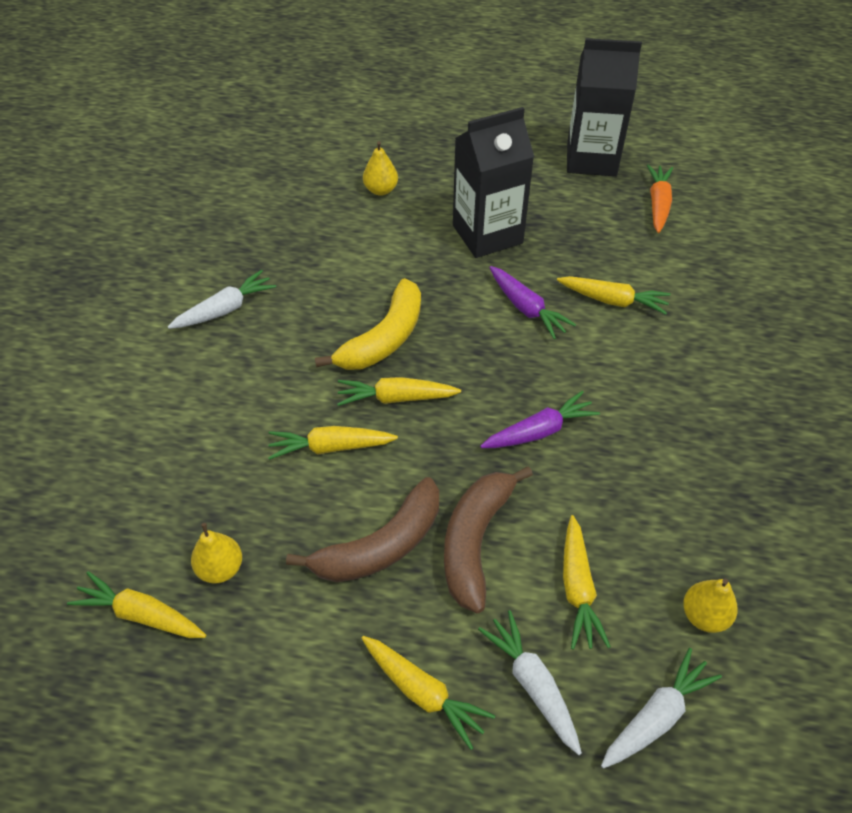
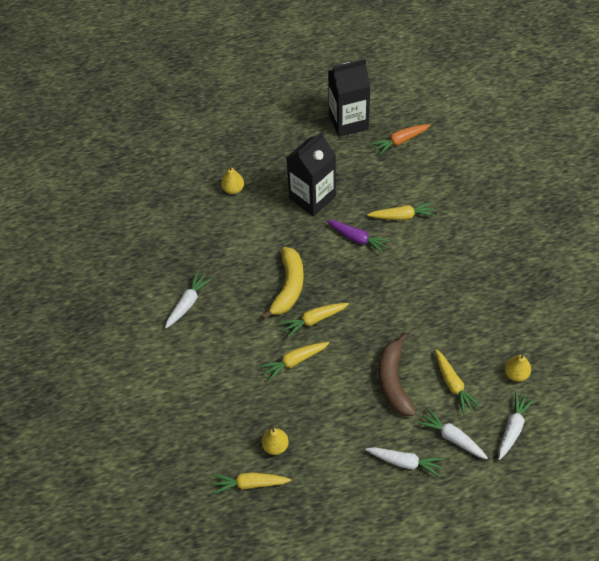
camera: 20 degrees left, 5 degrees up
(381, 545) = (348, 402): brown banana -> none
(423, 692) = (405, 462): yellow carrot -> white carrot
(539, 431) = (398, 310): purple carrot -> none
(658, 204) = (400, 141): orange carrot -> orange carrot turned 105 degrees counterclockwise

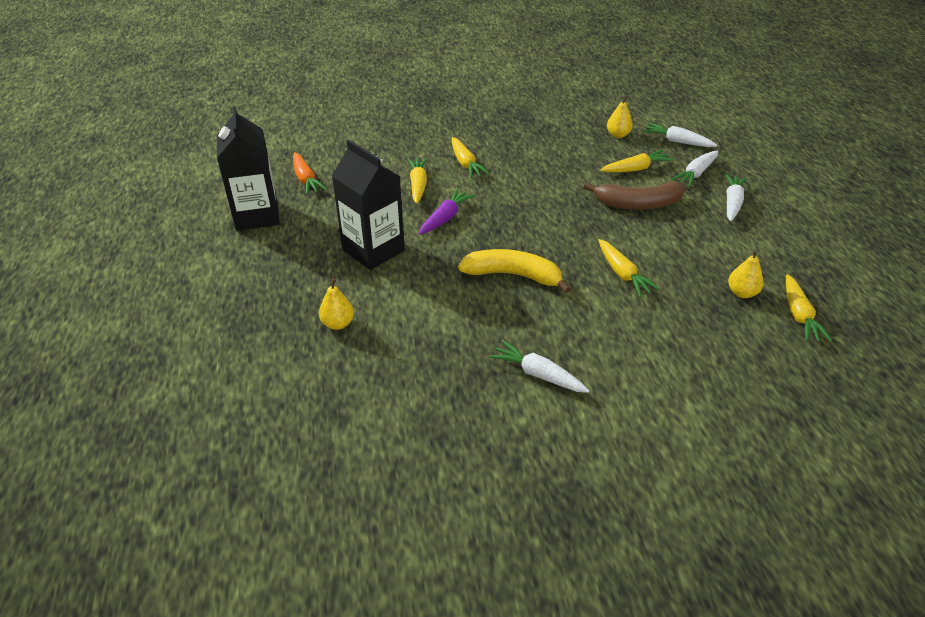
camera: 90 degrees left, 15 degrees down
(314, 320) = (562, 256): yellow carrot -> yellow carrot (465, 163)

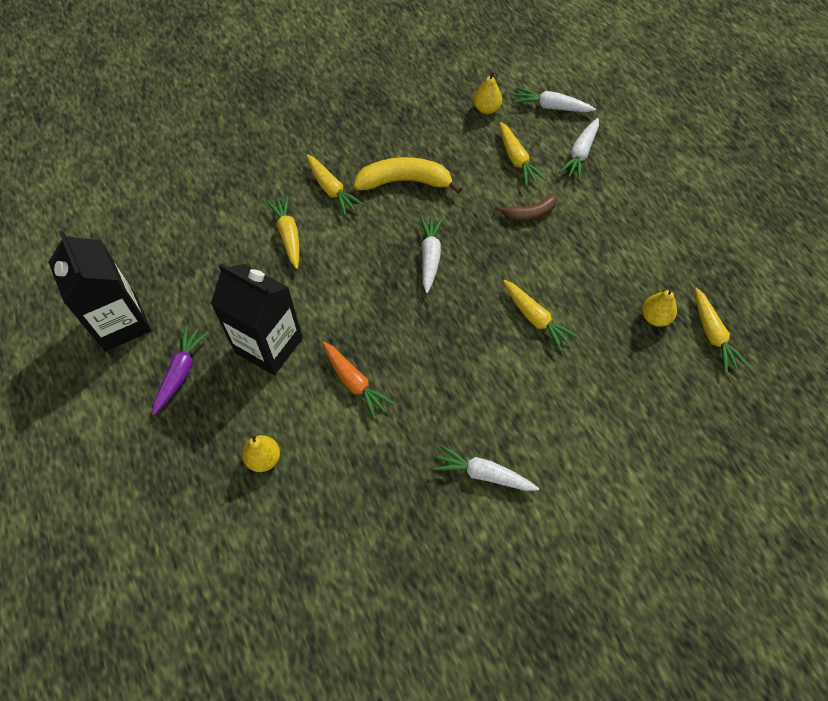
camera: 15 degrees left, 20 degrees up
(306, 179) = (157, 253): orange carrot -> orange carrot (354, 382)
(445, 218) = (332, 279): purple carrot -> purple carrot (181, 372)
(513, 275) = (426, 347): yellow banana -> yellow banana (405, 181)
(635, 169) = (516, 159): yellow carrot -> yellow carrot turned 105 degrees clockwise
(637, 204) = (529, 213): brown banana -> brown banana, size x0.59
(732, 203) = (624, 191): white carrot -> white carrot (430, 257)

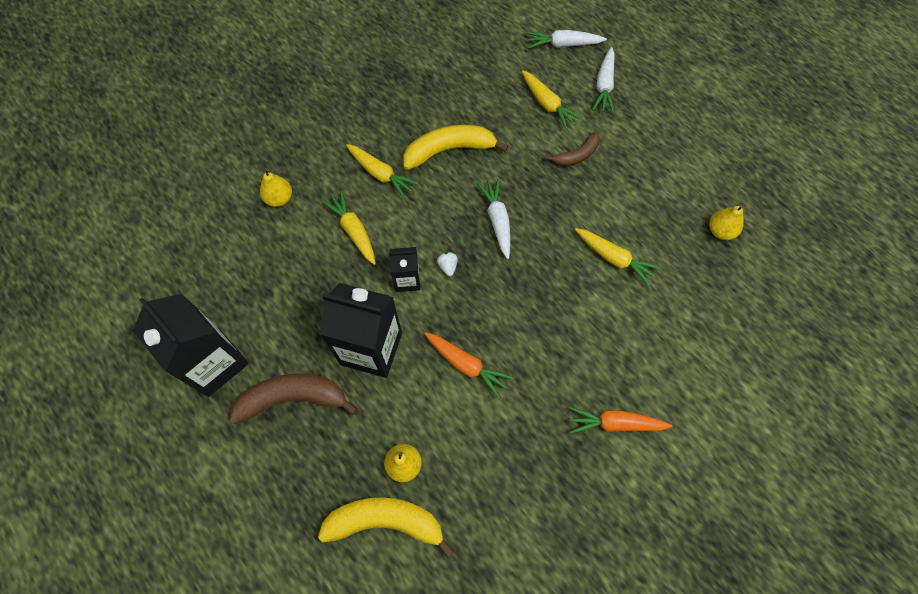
camera: 15 degrees left, 5 degrees up
(181, 372) = (293, 398): purple carrot -> brown banana
(229, 506) = (386, 522): none -> yellow banana
(324, 291) = (407, 280): none -> black carton
(367, 288) = (447, 266): none -> white strawberry
(483, 474) = (615, 423): white carrot -> orange carrot
(486, 109) = (503, 59): yellow pear -> yellow pear (279, 199)
(712, 334) = (775, 235): yellow carrot -> none

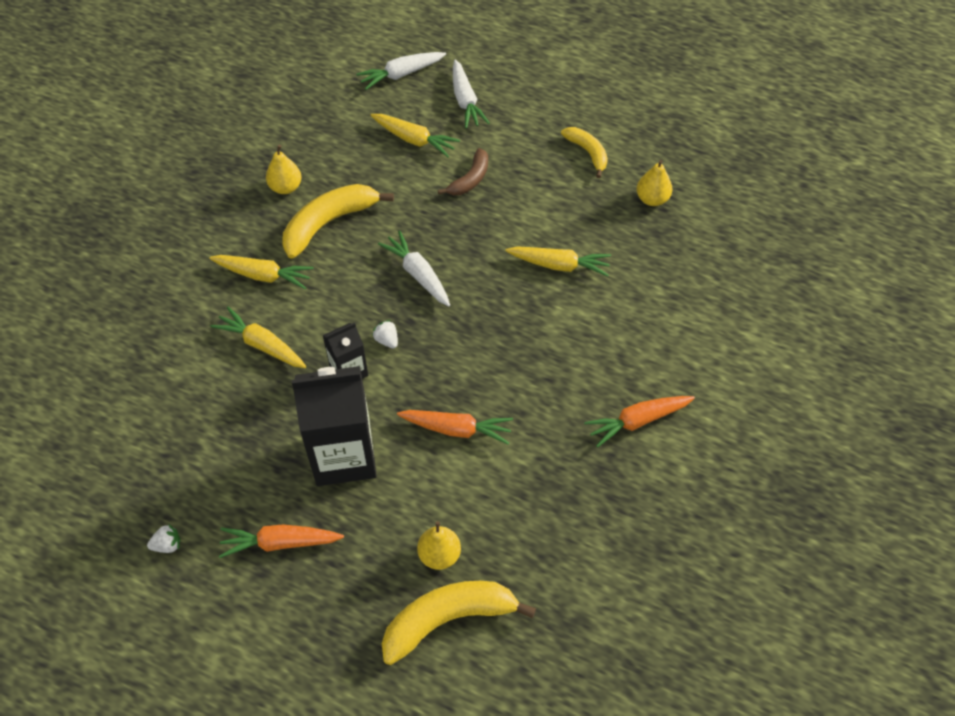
camera: 25 degrees left, 10 degrees down
(214, 363) = (167, 545): black carton -> white strawberry
(279, 199) = (156, 344): yellow pear -> yellow pear (286, 187)
(293, 398) = (280, 543): brown banana -> orange carrot
(684, 169) = (587, 153): none -> yellow banana

